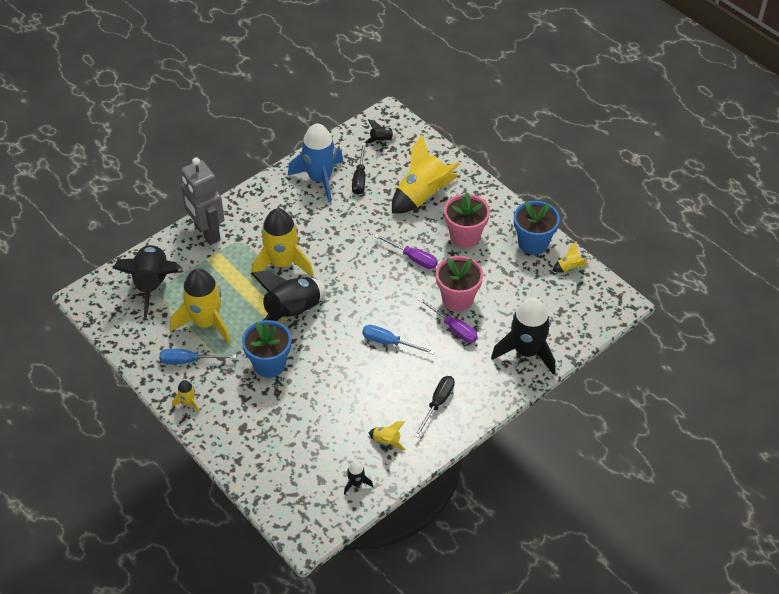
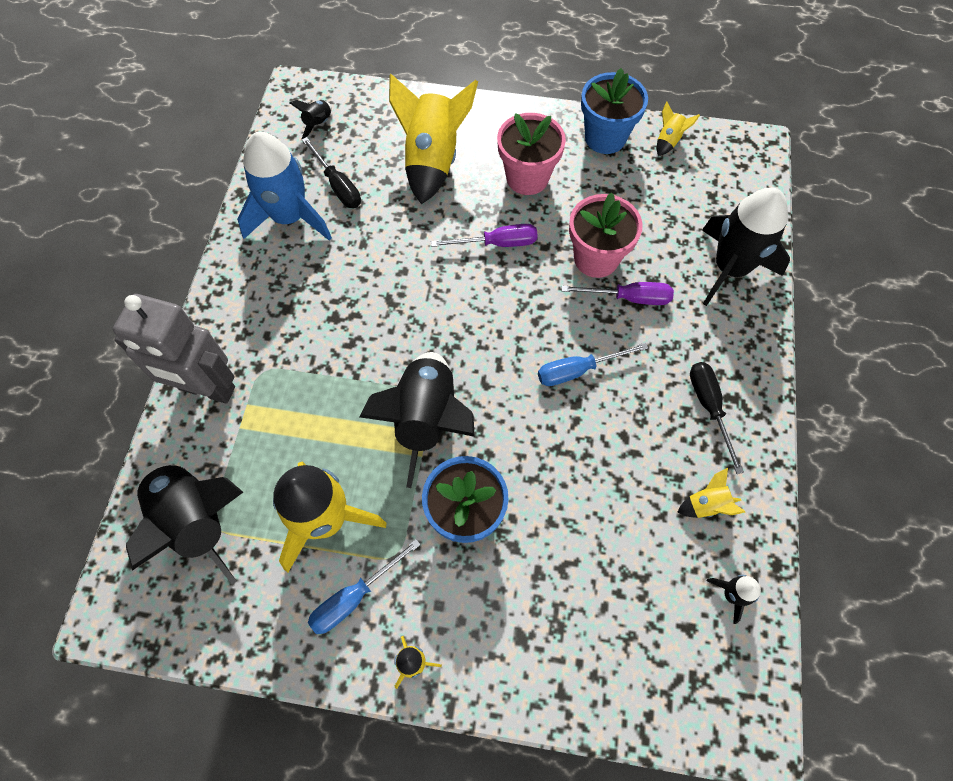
camera: 40 degrees left, 15 degrees up
(282, 263) = (347, 361): yellow rocket -> none

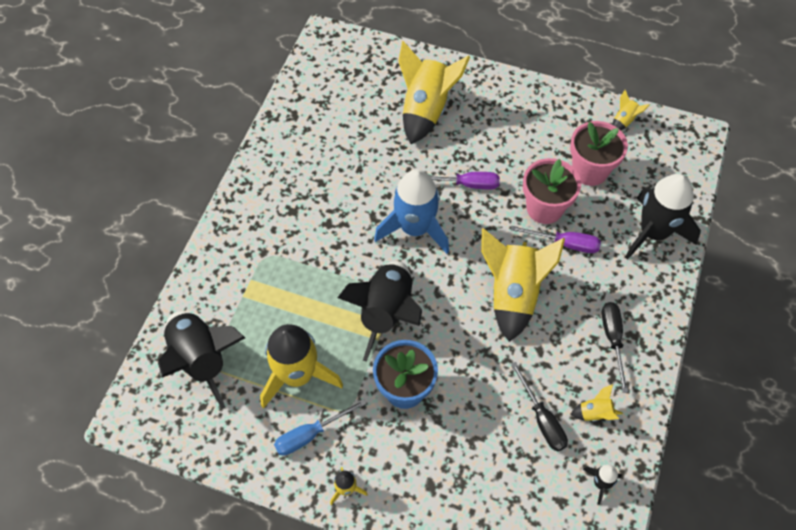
camera: 10 degrees right, 5 degrees down
(206, 389) = (222, 263): grey robot -> none
(290, 217) = (305, 140): blue rocket -> blue rocket (415, 228)
(318, 124) = (339, 67): black rocket -> none
(338, 186) = (347, 120): black screwdriver -> black screwdriver (542, 419)
(527, 178) = (500, 135): pink flower pot -> pink flower pot (590, 171)
(578, 370) = (513, 294): blue screwdriver -> yellow rocket
(605, 138) = (571, 111): blue flower pot -> none

